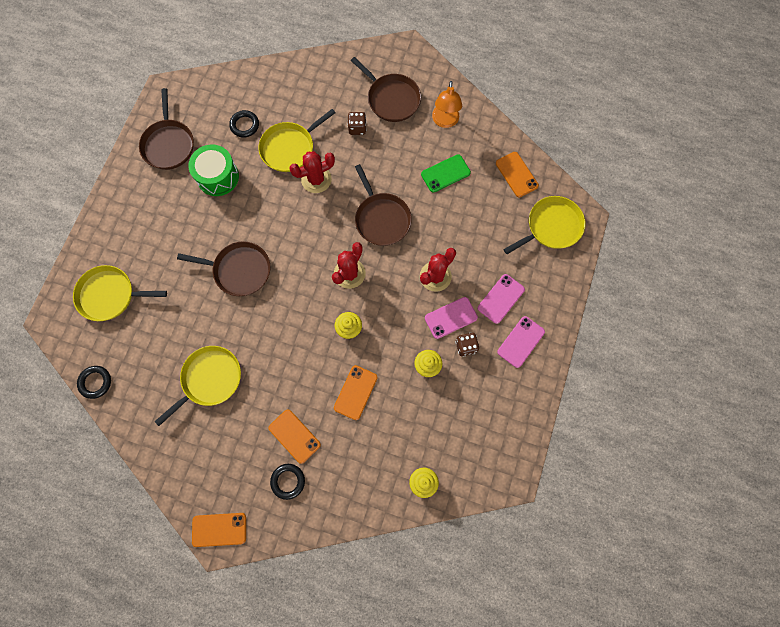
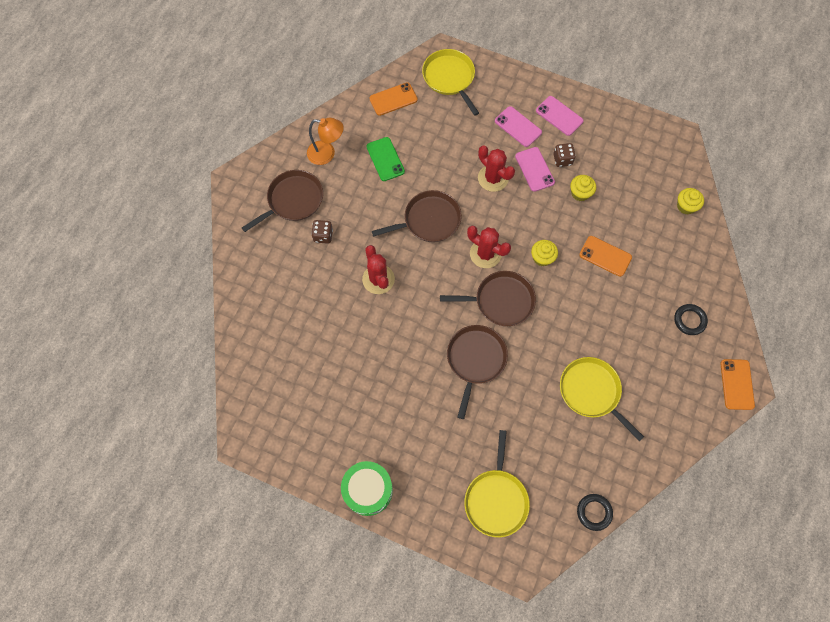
camera: 85 degrees left, 5 degrees down
(169, 144) = (316, 435): brown pan -> brown pan (501, 301)
(218, 177) = (364, 380): green drum -> green drum (368, 490)
(244, 125) = (303, 350): black ring -> none
(290, 148) = (338, 304): yellow pan -> none
(294, 436) = (647, 313): orange phone -> none

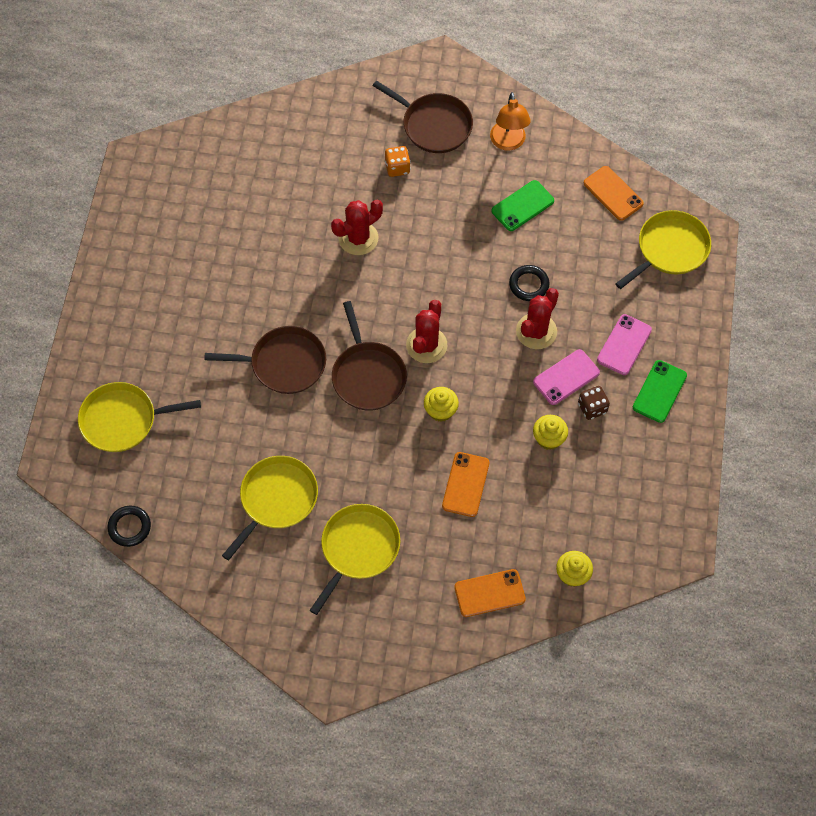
camera: 75 degrees right, 5 degrees down
(323, 236) = (397, 168): brown dice -> orange dice
(368, 490) = (106, 290): green drum -> none
(429, 220) = (453, 273): brown pan -> none
(559, 116) = (659, 391): pink phone -> green phone
(643, 342) = (358, 549): none -> yellow pan
(689, 320) = (403, 602): black ring -> black ring (529, 285)
(737, 384) = (330, 672): orange phone -> orange phone (489, 593)

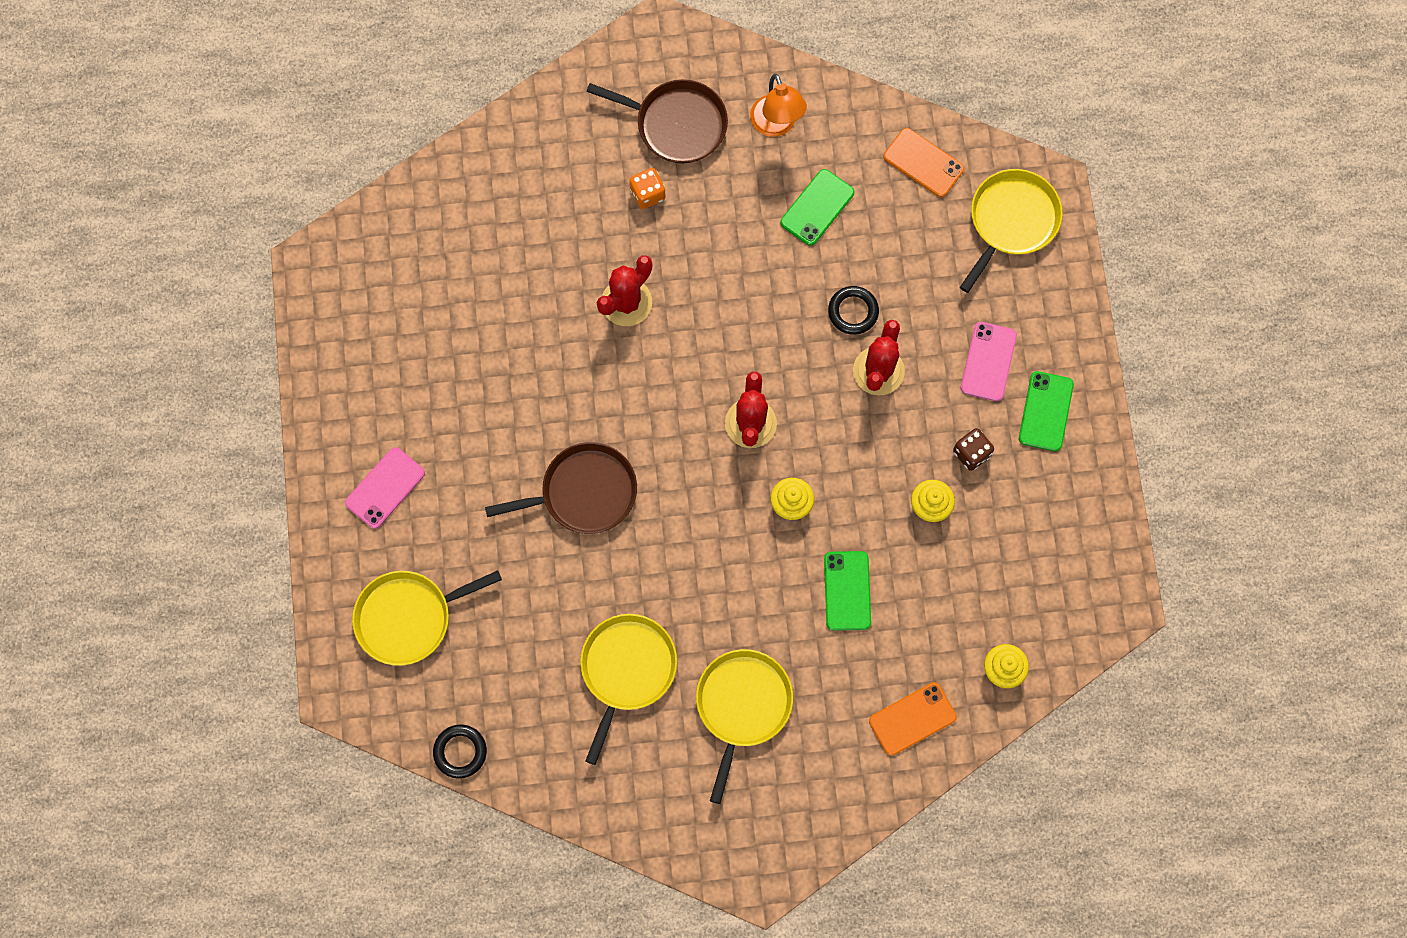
camera: 15 degrees left, 10 degrees up
(368, 375) = (690, 481): brown pan -> none
(465, 484) = (847, 591): orange phone -> green phone
(566, 377) = (930, 422): pink phone -> pink phone (385, 488)

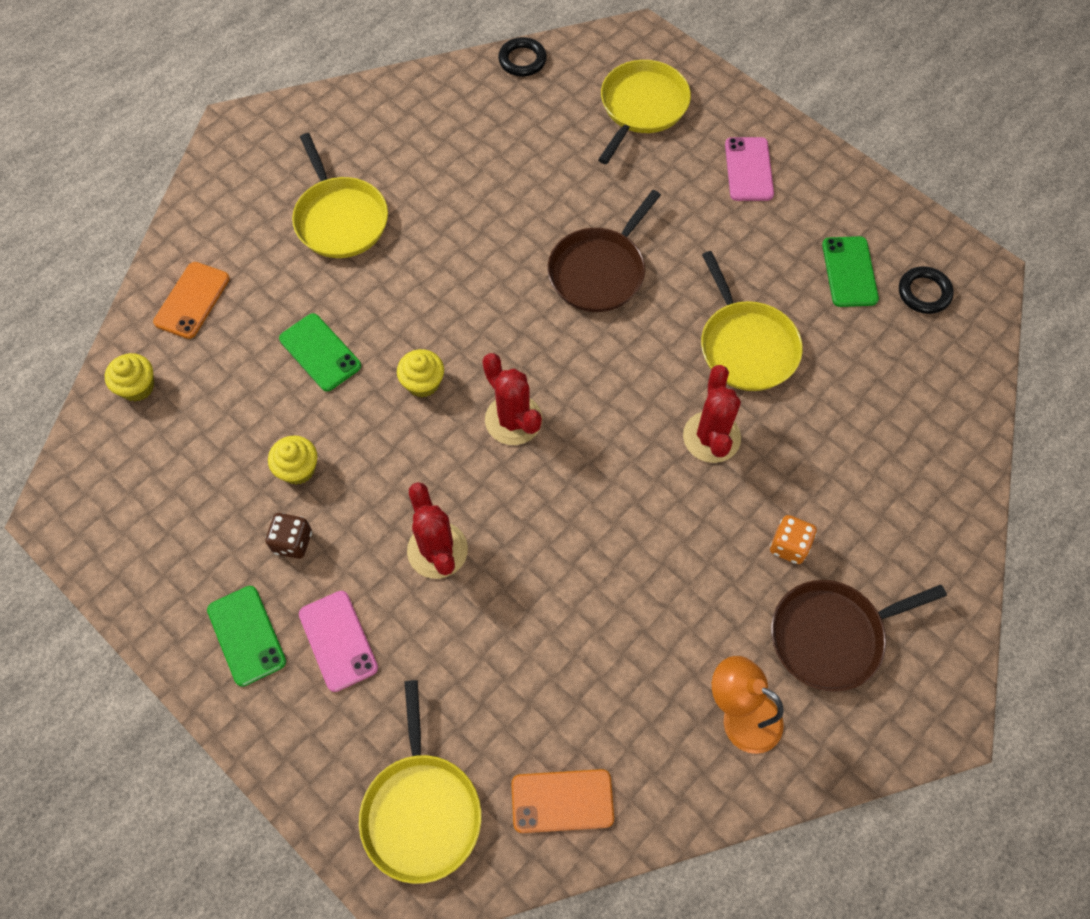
camera: 140 degrees right, 10 degrees down
(626, 670) = (451, 182): yellow pan -> yellow pan (746, 346)
(817, 207) = (626, 662): green phone -> green phone (849, 272)
(853, 311) = (506, 587): black ring -> black ring (924, 293)

